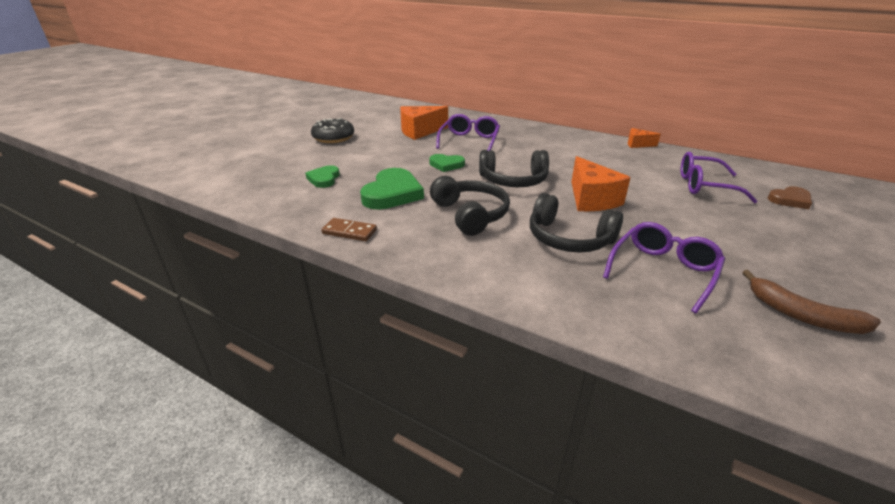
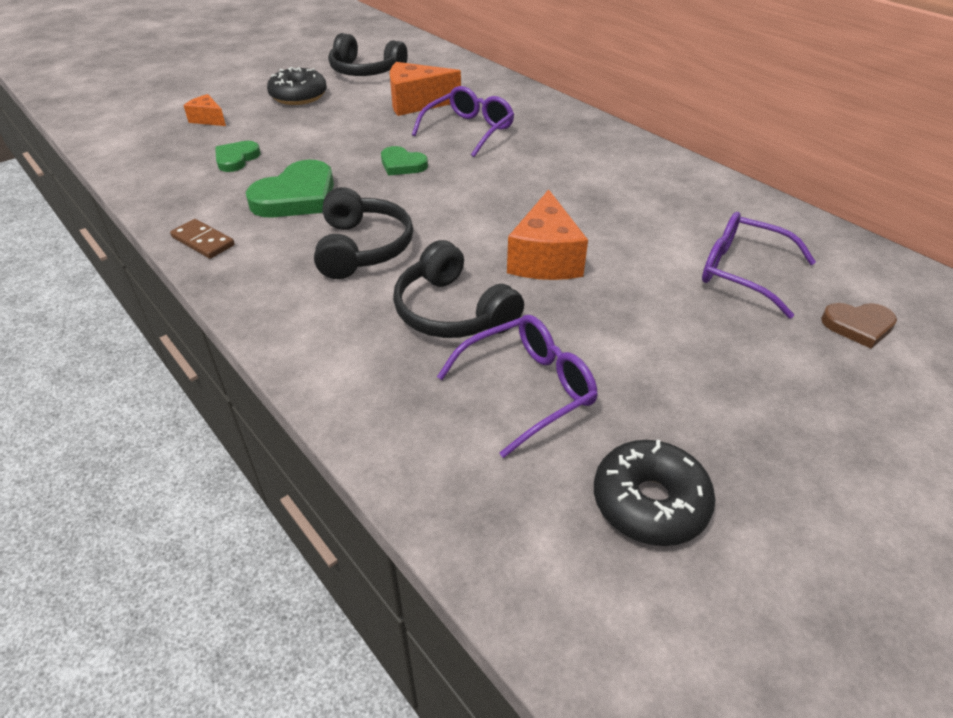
camera: 20 degrees right, 10 degrees up
(513, 180) = (467, 207): black headphones -> black headphones (365, 71)
(637, 144) = (716, 179): orange cheese -> orange cheese (208, 119)
(802, 315) = (649, 502): brown banana -> black donut

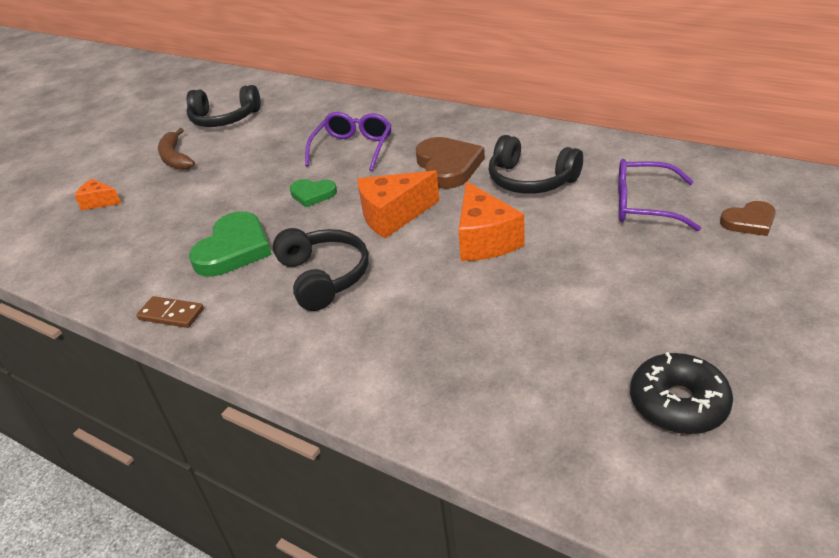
camera: 15 degrees left, 5 degrees down
(236, 159) = (153, 231): green heart -> none
(298, 96) = (175, 158): black donut -> brown banana
(416, 103) = (290, 136): orange cheese -> orange cheese (393, 216)
(452, 311) = (436, 306): black headphones -> black headphones (531, 180)
(528, 389) = (535, 349): purple glasses -> none
(553, 173) = (448, 166): none -> brown heart

